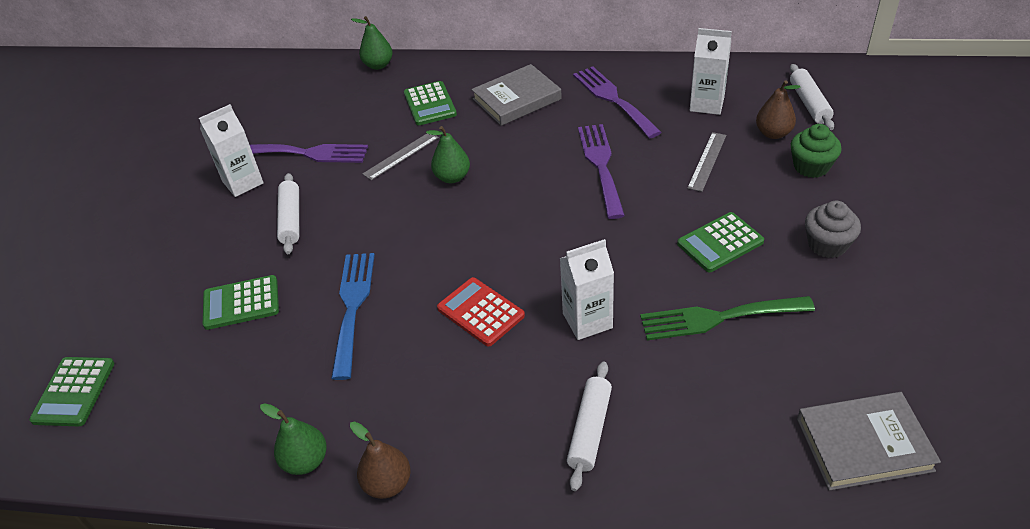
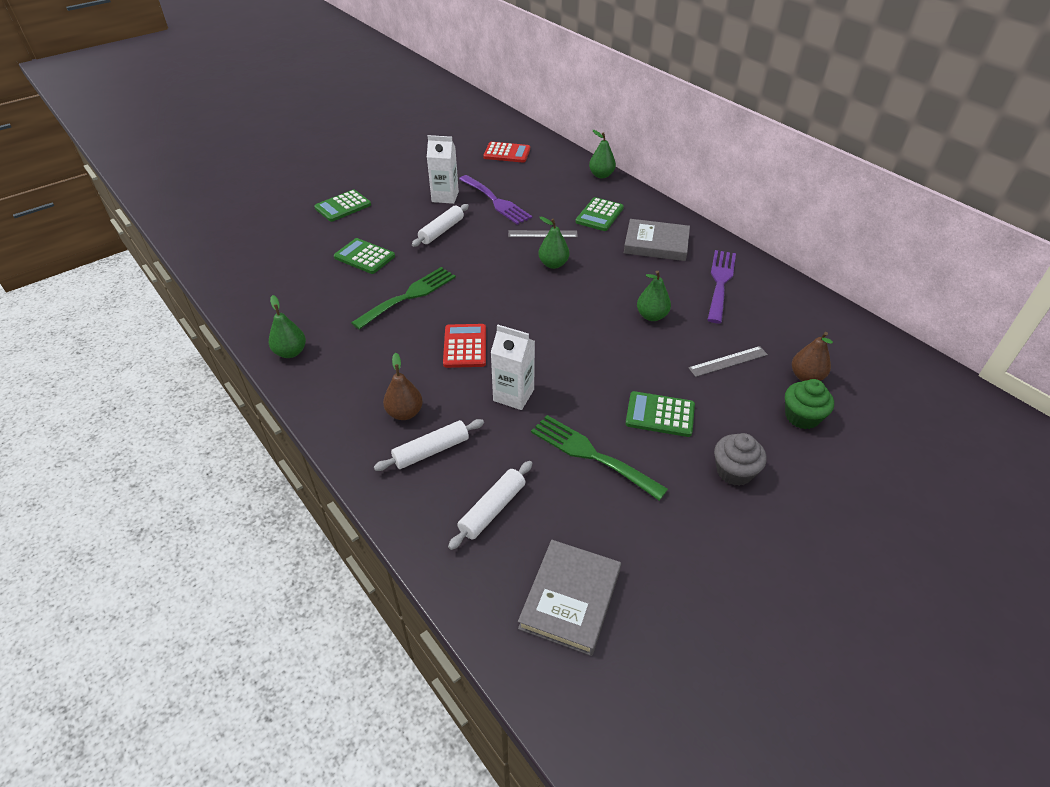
camera: 40 degrees right, 0 degrees up
(74, 392) = (251, 247): green calculator -> green calculator (343, 206)
(247, 98) = (507, 153): none -> red calculator
(352, 307) = (409, 296): blue fork -> green fork
(387, 484) = (307, 392): brown pear -> brown pear (405, 413)
(601, 165) = (651, 316): purple fork -> green pear
(707, 104) = (784, 326): white carton -> none
(809, 103) = (868, 376): white rolling pin -> white rolling pin (492, 509)
(863, 444) = (570, 599): grey book -> grey book turned 75 degrees clockwise

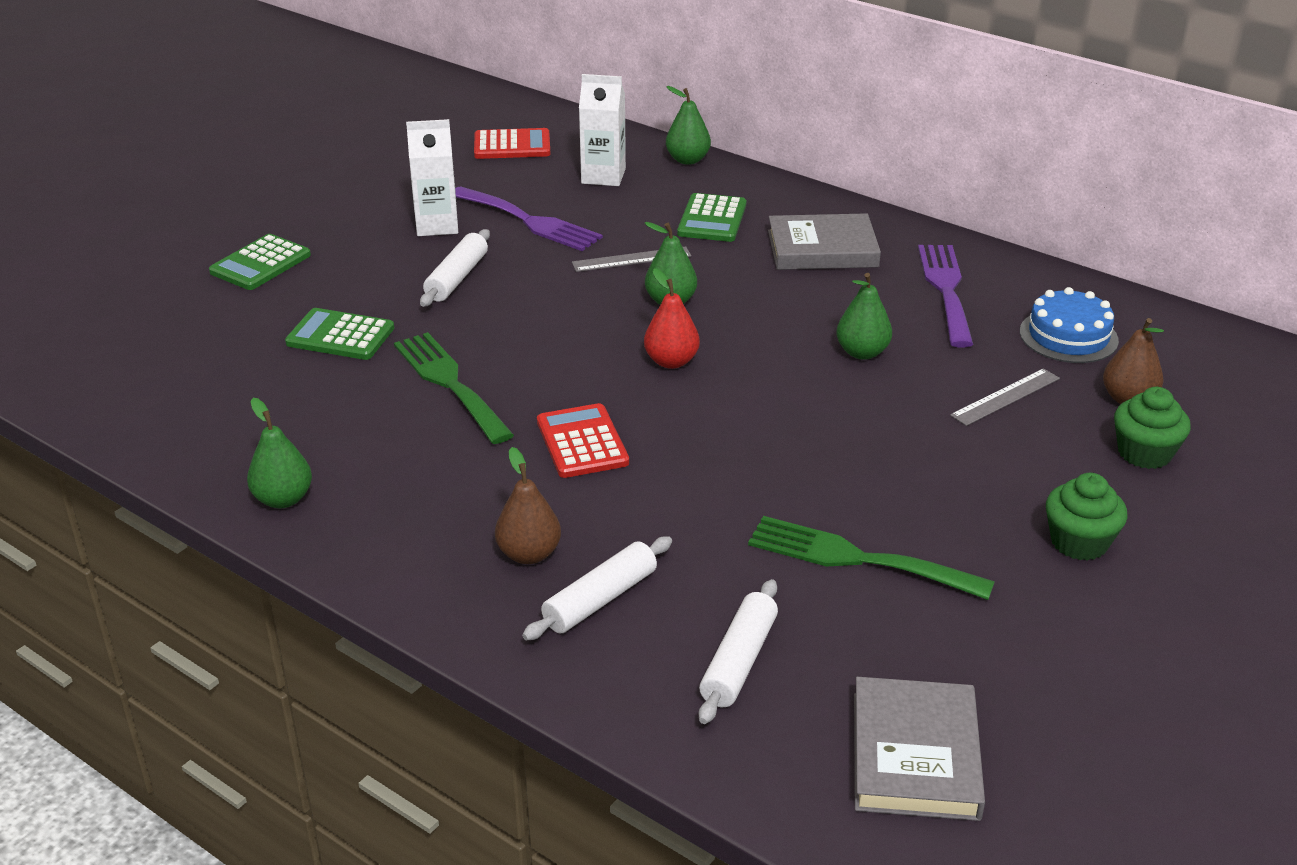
camera: 15 degrees left, 10 degrees down
(409, 296) = (449, 383): green fork -> green fork turned 60 degrees counterclockwise
(513, 395) = (696, 498): white carton -> white carton (603, 176)
(537, 303) = (671, 361): none -> red pear
(660, 414) = (936, 486): green calculator -> none
(734, 471) = (1079, 542): grey cupcake -> green cupcake
(785, 326) = (1068, 336): none -> blue cake

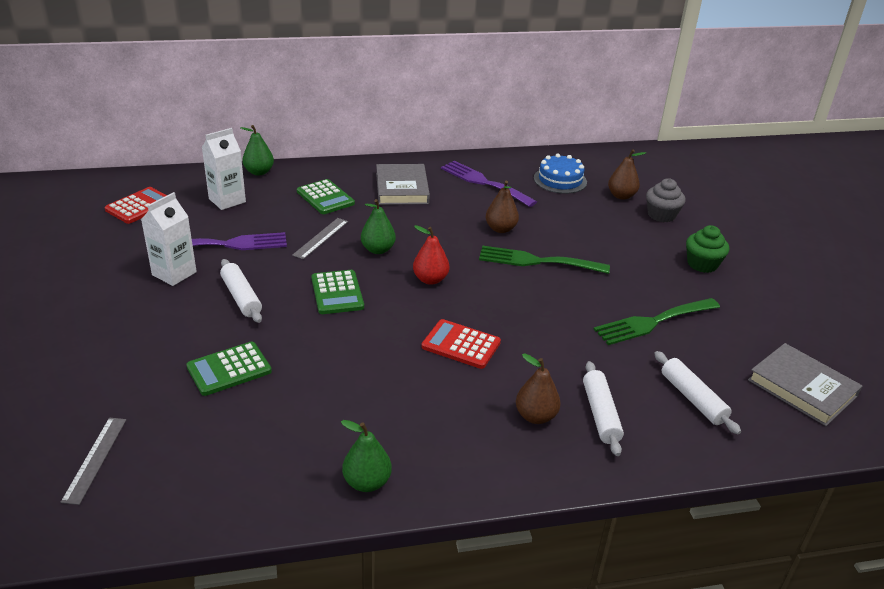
camera: 50 degrees left, 0 degrees up
(260, 263) = (91, 357): green calculator -> green calculator (337, 293)
(449, 383) = (342, 357): green fork -> green fork (536, 261)
(822, 249) = (402, 188): grey book -> grey book turned 45 degrees counterclockwise
(862, 352) = (500, 229): green pear -> brown pear
(1005, 397) = (582, 218): grey ruler -> grey ruler (95, 459)
(1144, 453) = (661, 215): green cupcake -> grey cupcake

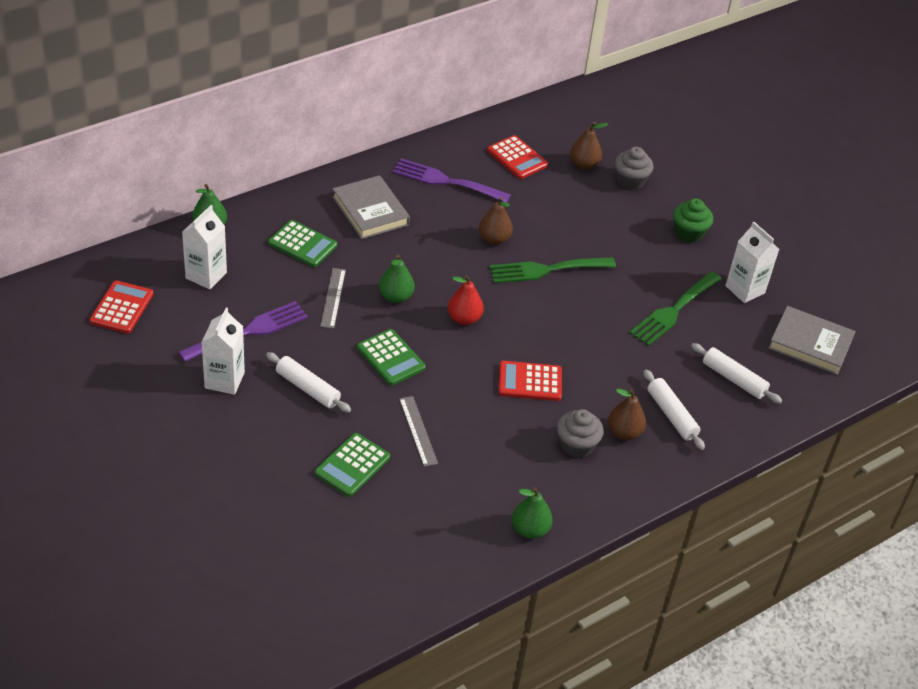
camera: 25 degrees left, 10 degrees up
(95, 459) = (306, 579): grey ruler -> grey ruler (418, 431)
(474, 414) = (576, 445): none -> grey cupcake
(560, 180) = (517, 158): blue cake -> red calculator
(743, 322) = (745, 289): none -> white carton

